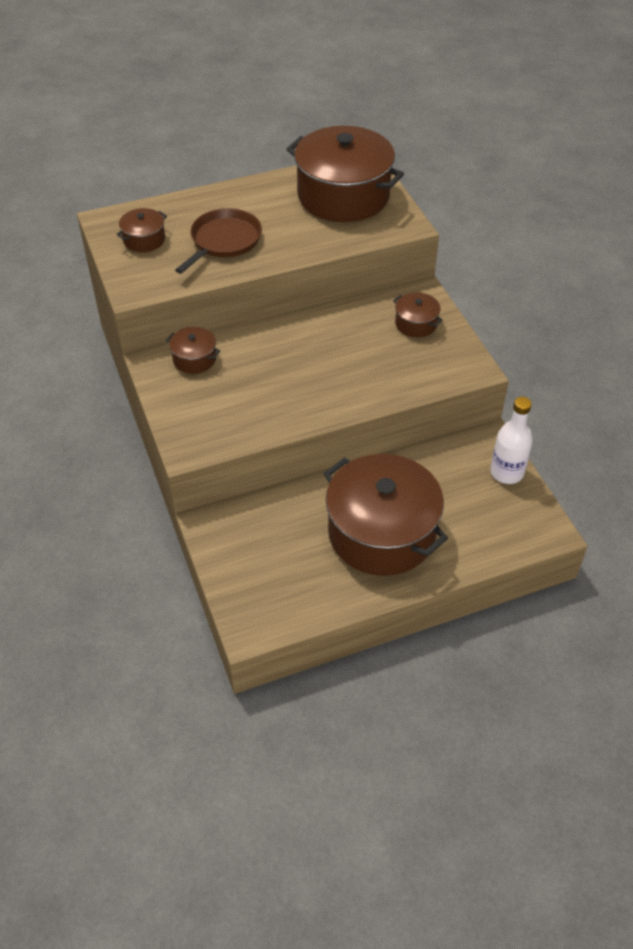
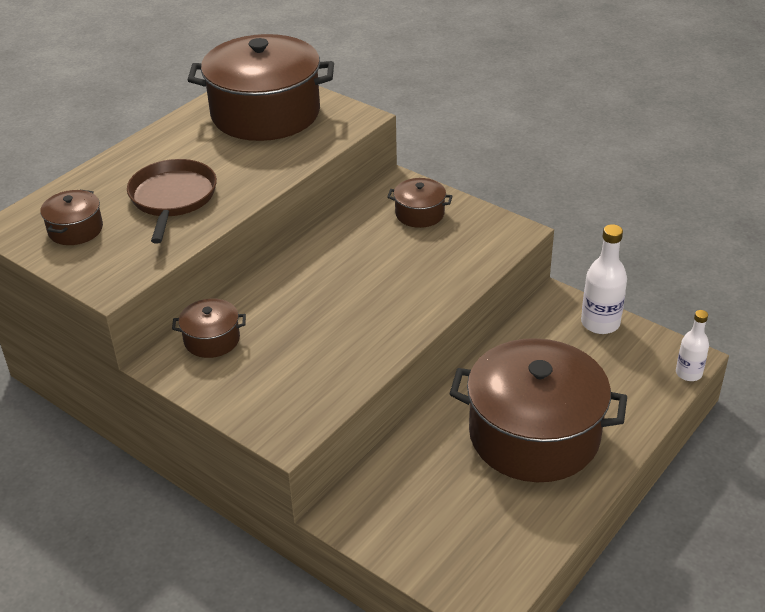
camera: 30 degrees left, 10 degrees down
(540, 544) = (688, 373): none -> white bottle

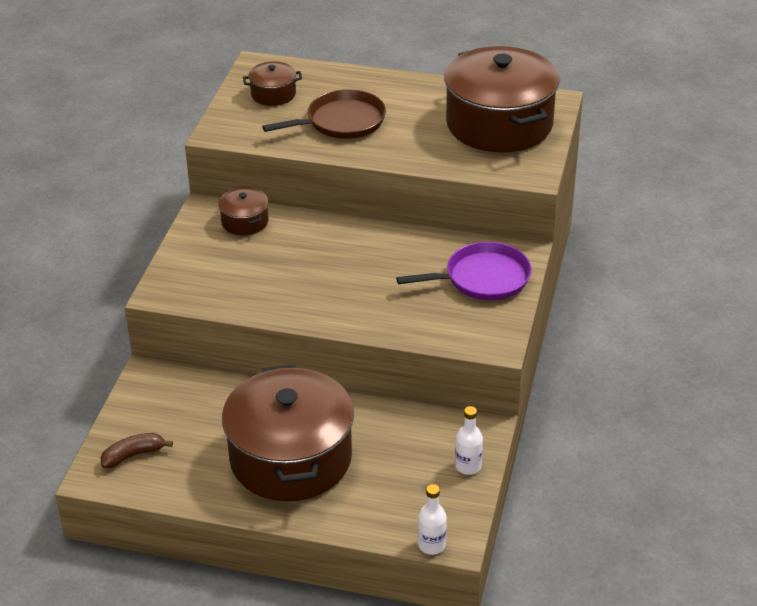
camera: 65 degrees right, 0 degrees up
(419, 213) = (483, 278): brown pot -> purple pan
(468, 560) = (133, 455): none -> brown banana
(600, 323) = (468, 466): white bottle -> white bottle, size x0.65

